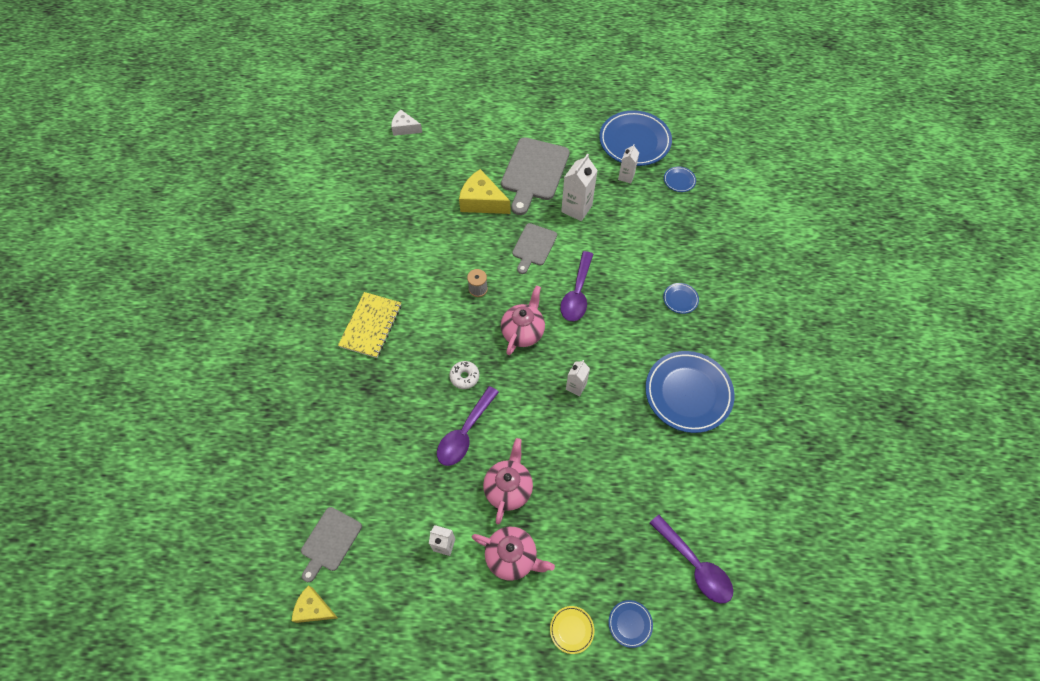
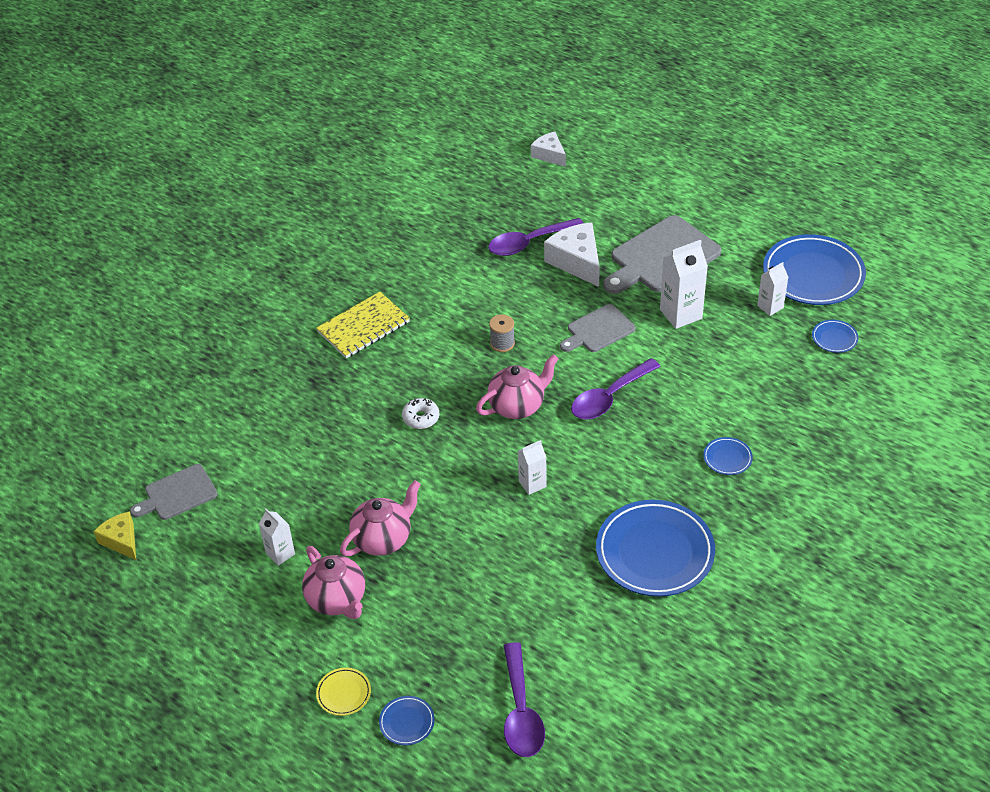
camera: 35 degrees right, 15 degrees down
(465, 433) = (379, 468): purple spoon -> purple spoon (529, 243)
(482, 201) = (576, 262): yellow cheese -> white cheese

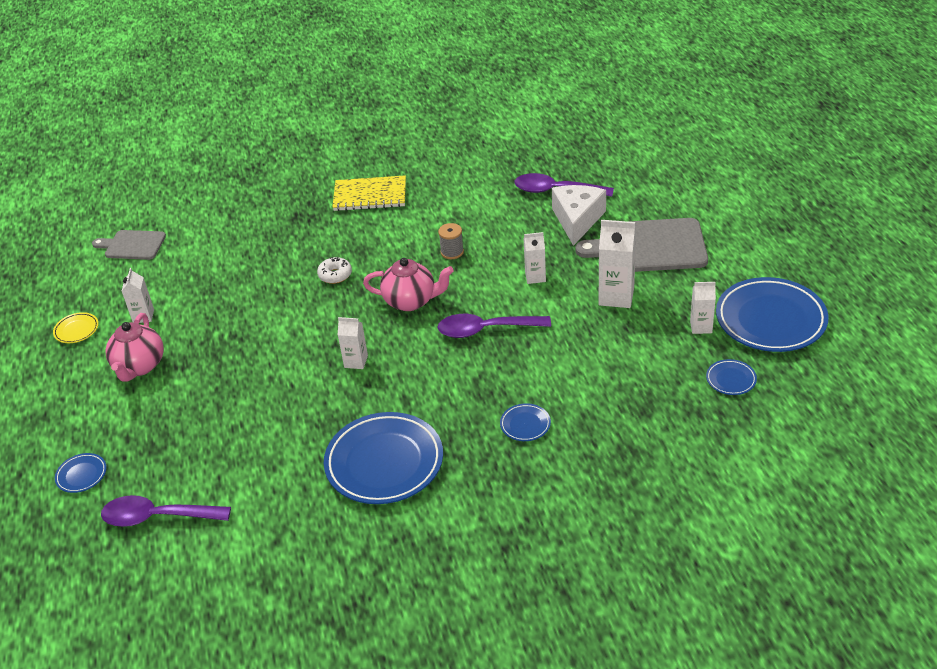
camera: 40 degrees right, 5 degrees down
(121, 540) = (69, 257): yellow cheese -> none
(344, 693) = (70, 430): yellow plate -> yellow plate (76, 330)
(383, 539) = (214, 343): pink teapot -> none
(521, 712) = (157, 517): purple spoon -> purple spoon turned 60 degrees clockwise
(549, 155) = (646, 135): white cheese -> none
(598, 330) = (535, 277): grey cutting board -> white carton

